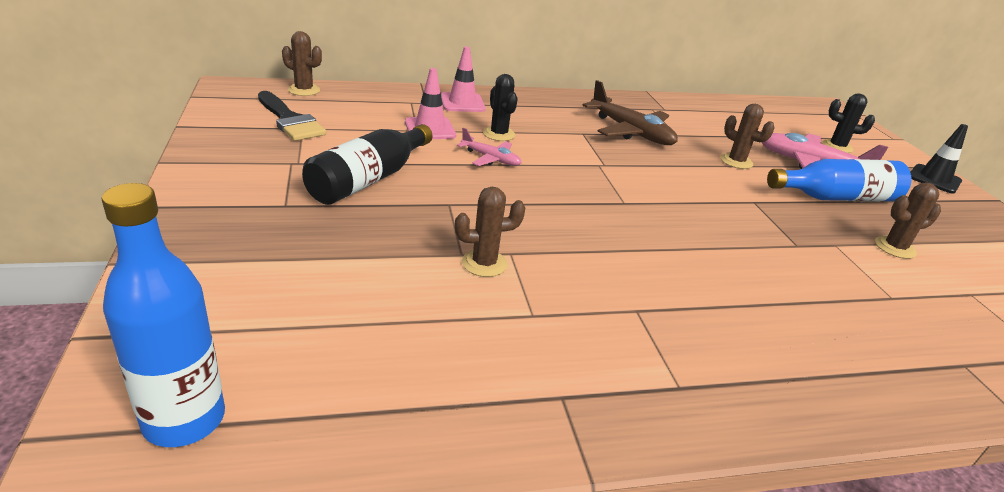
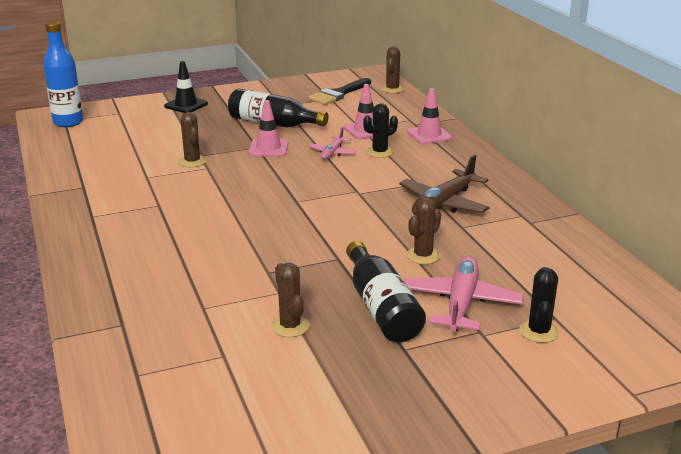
camera: 85 degrees right, 5 degrees down
(458, 196) = (268, 148): none -> pink traffic cone
(836, 197) = (381, 307): blue bottle -> black bottle
(934, 179) = (501, 400): black traffic cone -> black traffic cone (186, 105)

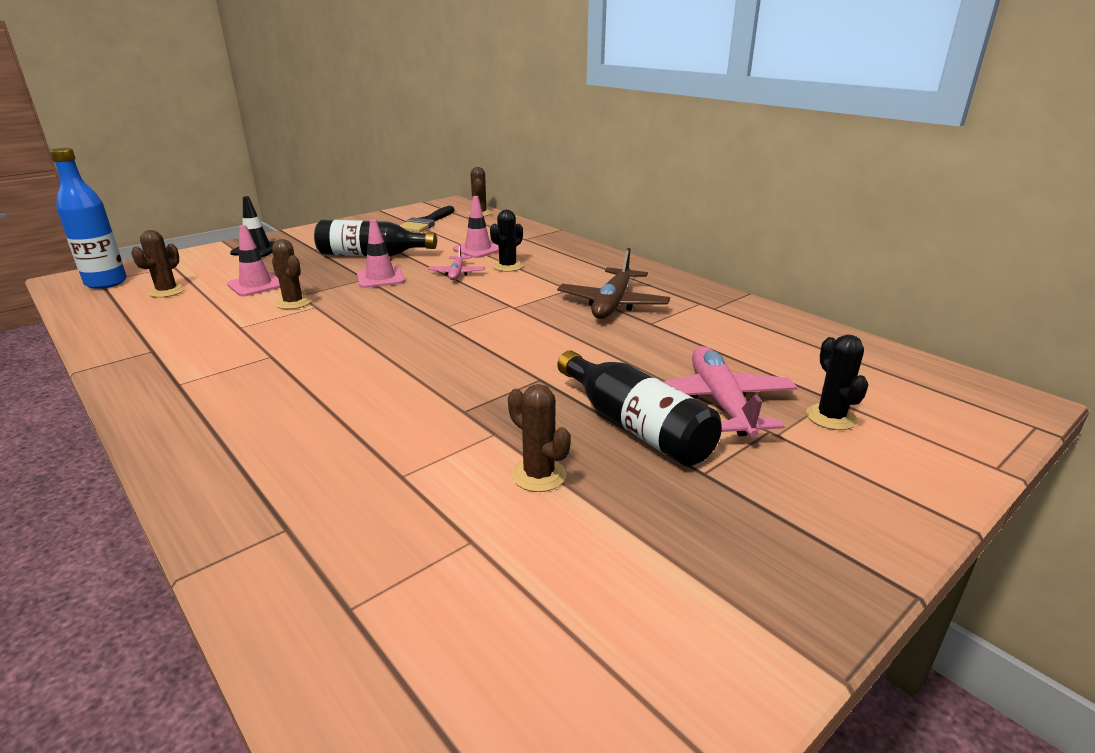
camera: 20 degrees left, 0 degrees up
(423, 256) = (634, 359): brown cactus -> brown cactus (167, 291)
(429, 135) = (547, 246): pink traffic cone -> pink traffic cone (256, 285)

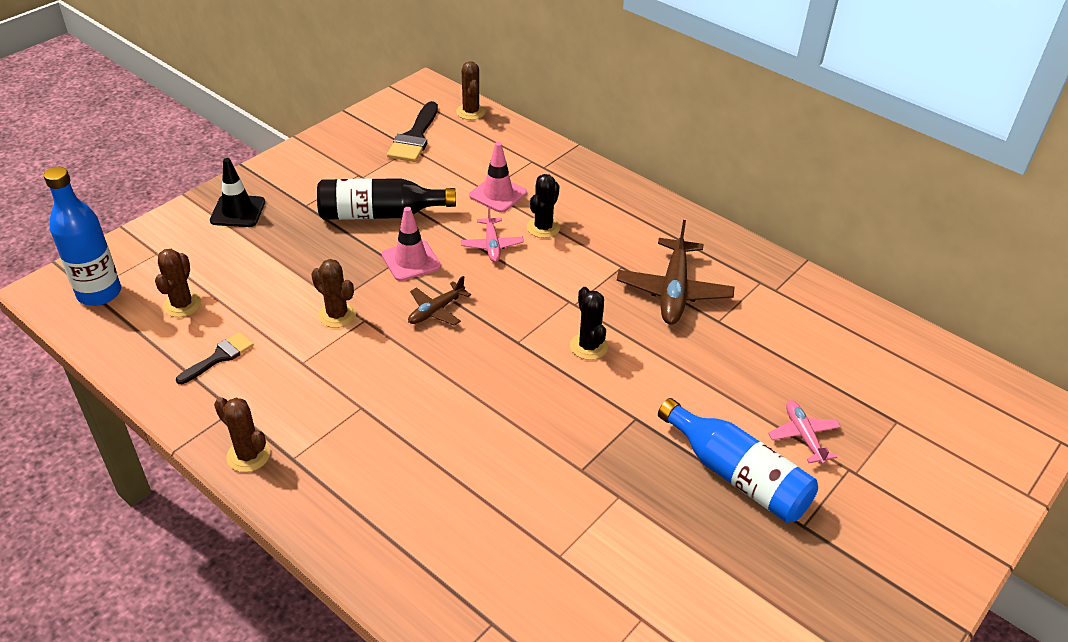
camera: 10 degrees left, 15 degrees up
(170, 320) = (219, 357): none -> black brush
(256, 285) = (277, 285): pink traffic cone -> none
(383, 304) = (436, 310): none -> brown plane
(538, 475) = (672, 543): brown cactus -> brown cactus (248, 455)
(635, 426) = (737, 475): black bottle -> blue bottle
(720, 402) = (803, 436): pink plane -> pink plane, size x0.56
(830, 417) = (898, 446): black cactus -> black cactus (588, 346)

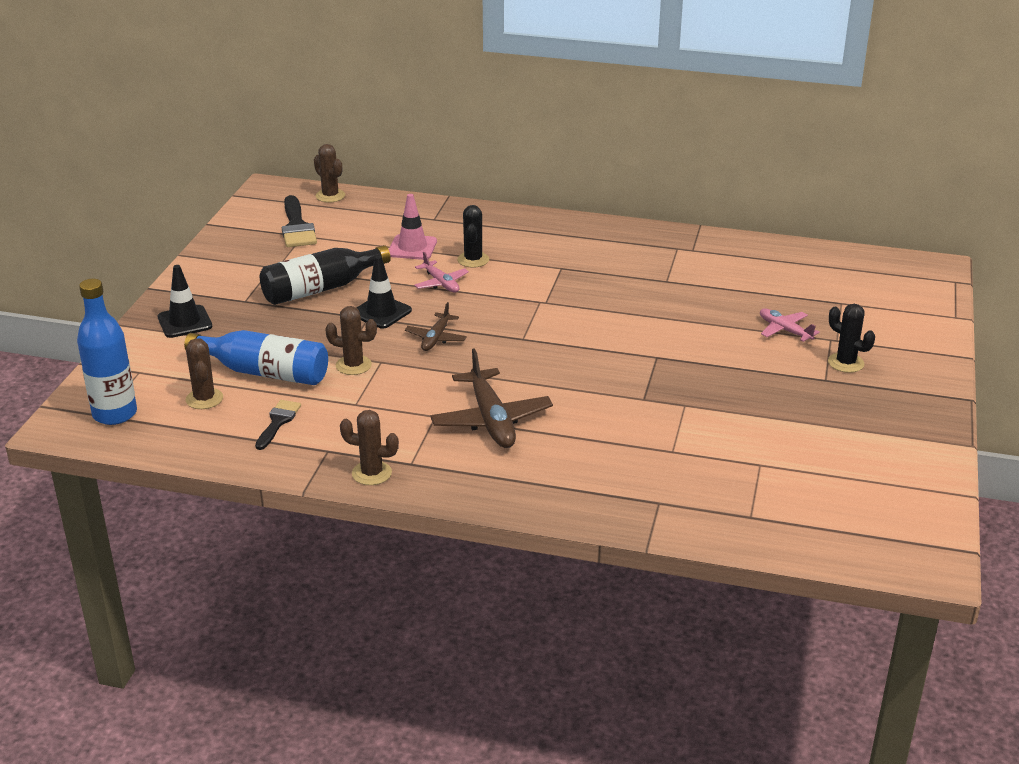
camera: 25 degrees left, 10 degrees down
(411, 261) = (381, 312): pink traffic cone -> black traffic cone
(588, 346) = (581, 325): black cactus -> black cactus (845, 363)
(673, 291) = (616, 272): brown plane -> brown plane (491, 420)
(737, 475) = (757, 366): blue bottle -> blue bottle (264, 372)

